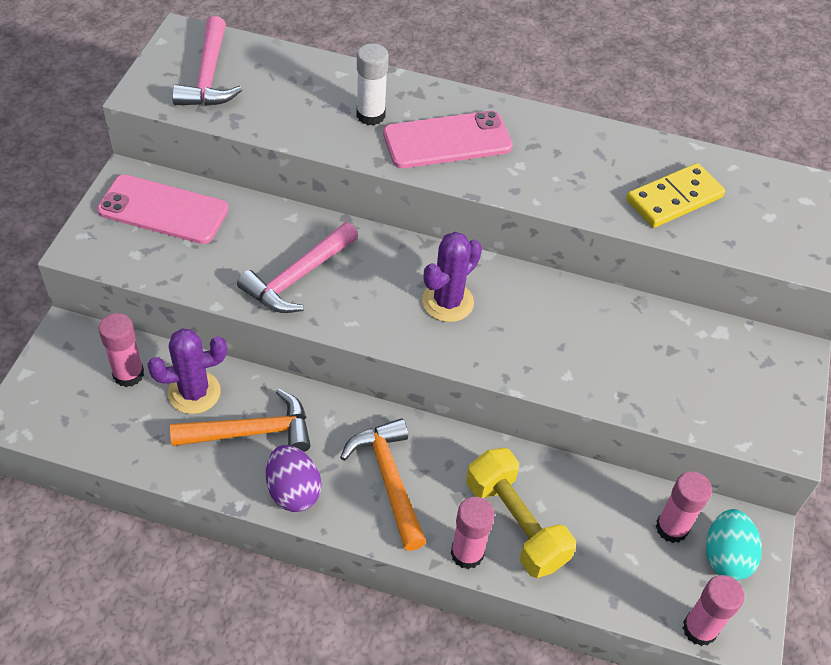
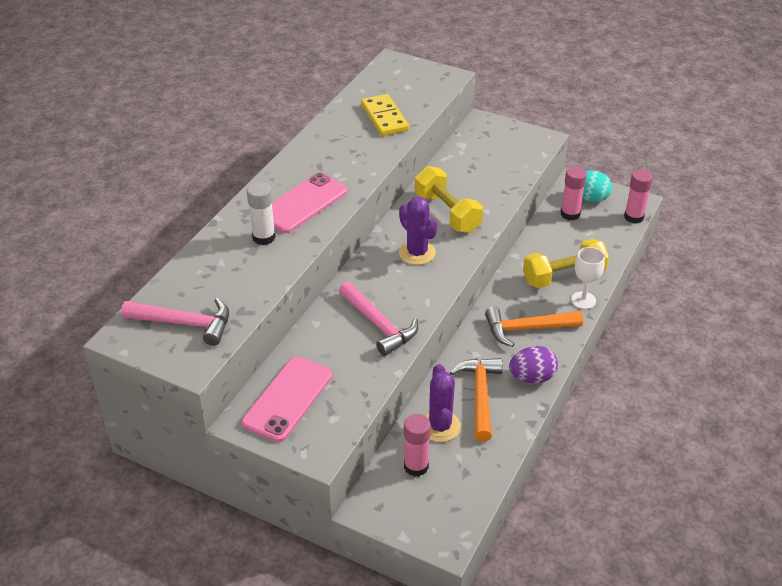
camera: 75 degrees left, 10 degrees down
(447, 140) = (303, 203): pink phone -> pink phone turned 45 degrees clockwise
(467, 553) = (583, 300): pink glue stick -> white goblet
(546, 328) = (447, 213): none -> yellow dumbbell

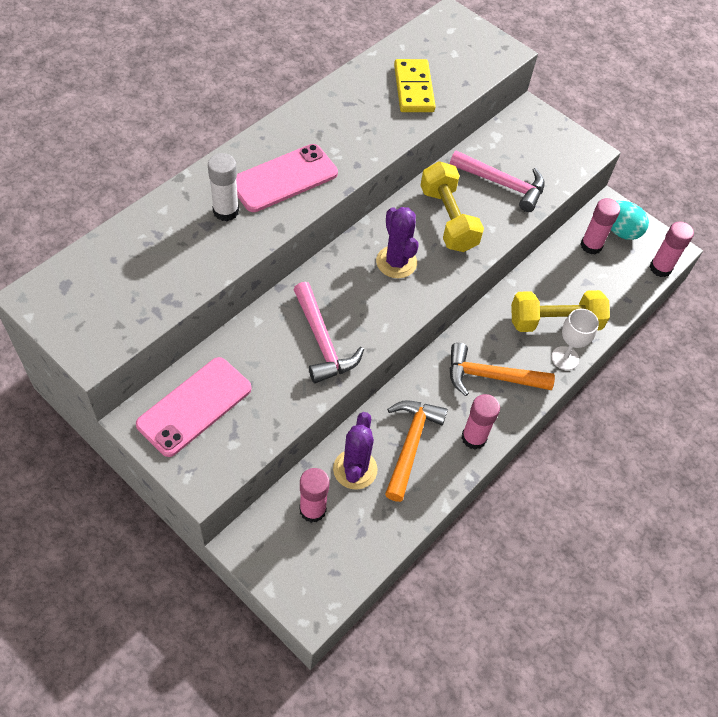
camera: 10 degrees right, 15 degrees up
(184, 323) = (103, 298): pink hammer -> pink hammer (502, 184)
(532, 377) = (474, 438): purple egg -> pink glue stick

